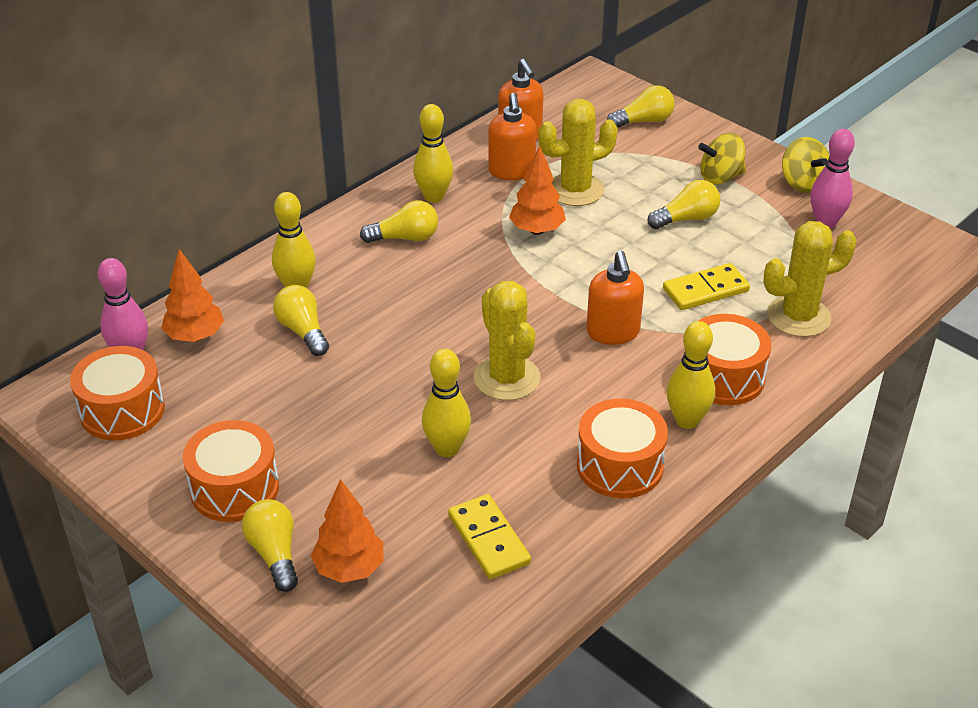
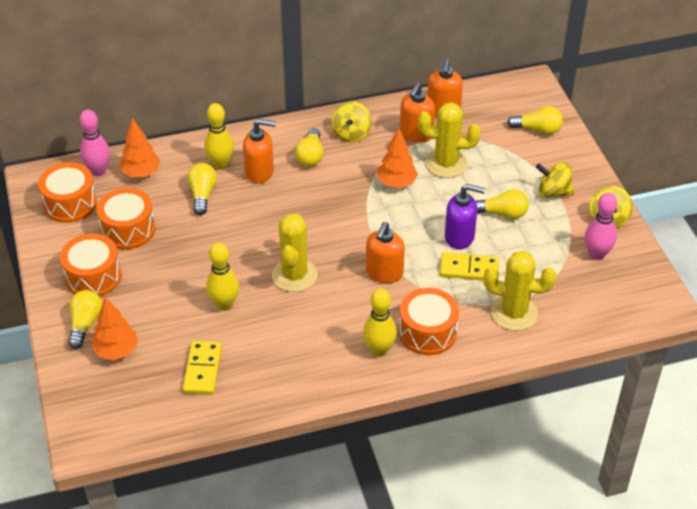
camera: 30 degrees right, 5 degrees up
(356, 278) = (260, 172): none -> orange soap dispenser
(405, 238) = (310, 156): yellow light bulb -> yellow light bulb turned 75 degrees clockwise
(434, 197) = (351, 134): yellow bowling pin -> yellow spinning top
(620, 466) = (314, 360): orange drum -> orange drum (128, 229)
(663, 260) = (460, 237): none -> purple soap dispenser

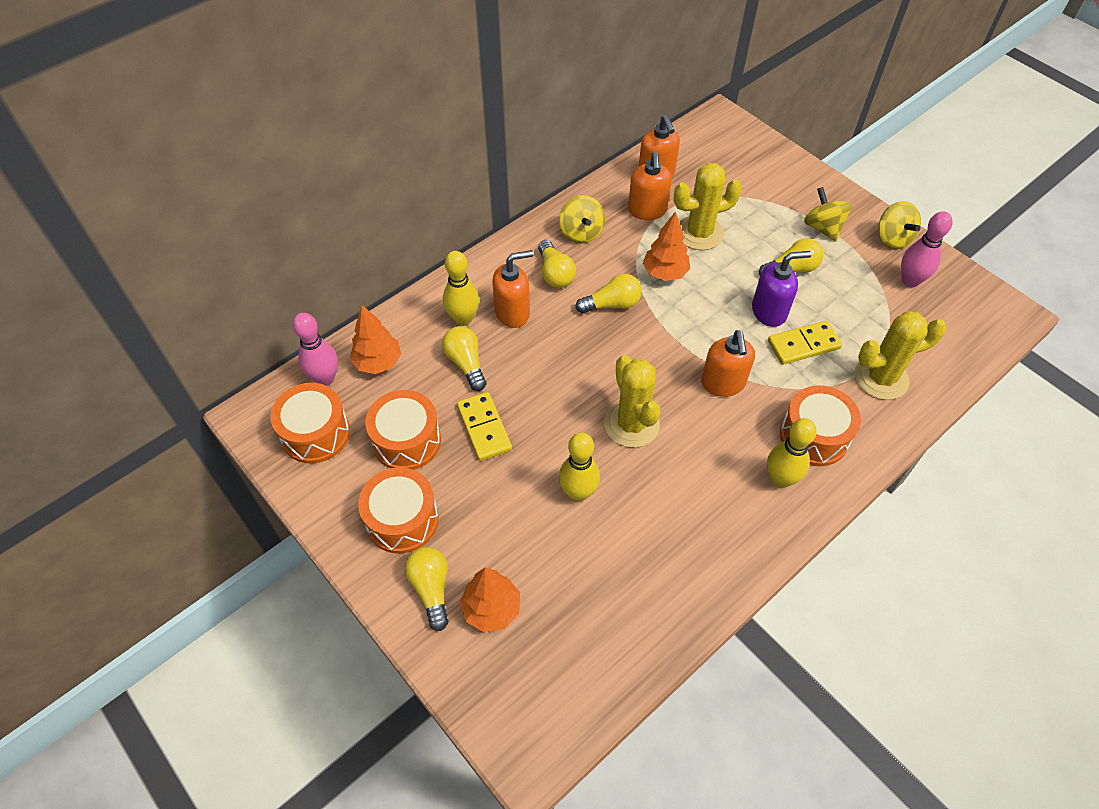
camera: 25 degrees left, 10 degrees up
(202, 369) = (607, 589): yellow domino -> yellow domino (484, 428)
(537, 130) = (761, 165): yellow light bulb -> yellow light bulb (612, 304)
(553, 192) = (822, 228): yellow spinning top -> yellow spinning top turned 75 degrees clockwise

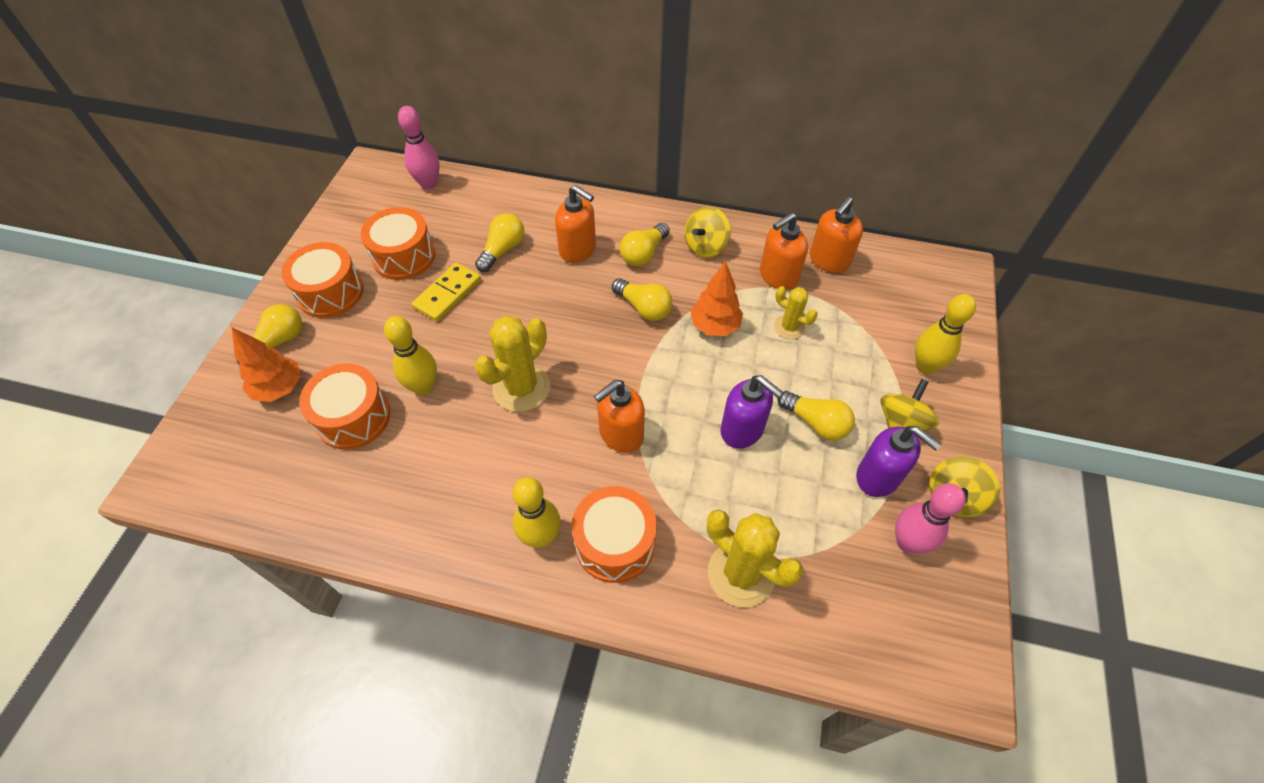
camera: 55 degrees right, 0 degrees up
(315, 433) = (377, 206): orange drum -> orange drum (353, 417)
(378, 362) = (465, 202): orange tree -> none
(463, 319) = (546, 225): yellow bowling pin -> yellow bowling pin (925, 366)
(699, 233) = (789, 327): yellow cactus -> yellow cactus, size x0.57
(803, 344) = (725, 479): yellow domino -> none
(854, 264) = (878, 477): none -> purple soap dispenser

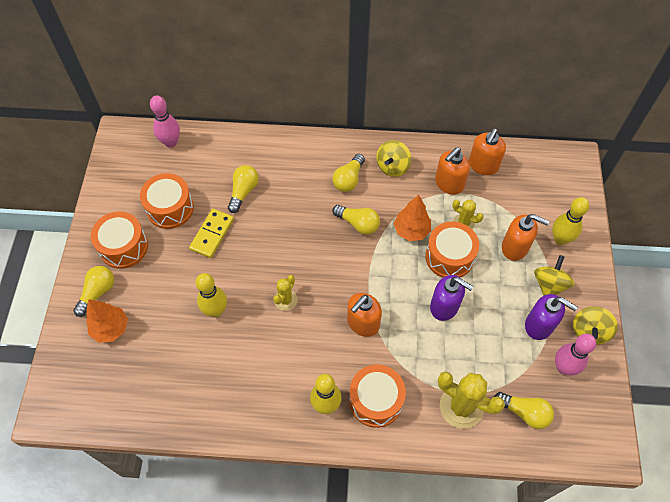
camera: 10 degrees left, 5 degrees up
(353, 417) = (172, 342): orange drum -> orange drum (449, 257)
(521, 388) = (285, 300): yellow cactus -> yellow cactus, size x0.57
(578, 250) = (299, 183): orange soap dispenser -> orange soap dispenser (515, 247)
(816, 423) = (493, 293): yellow light bulb -> yellow light bulb (524, 412)

